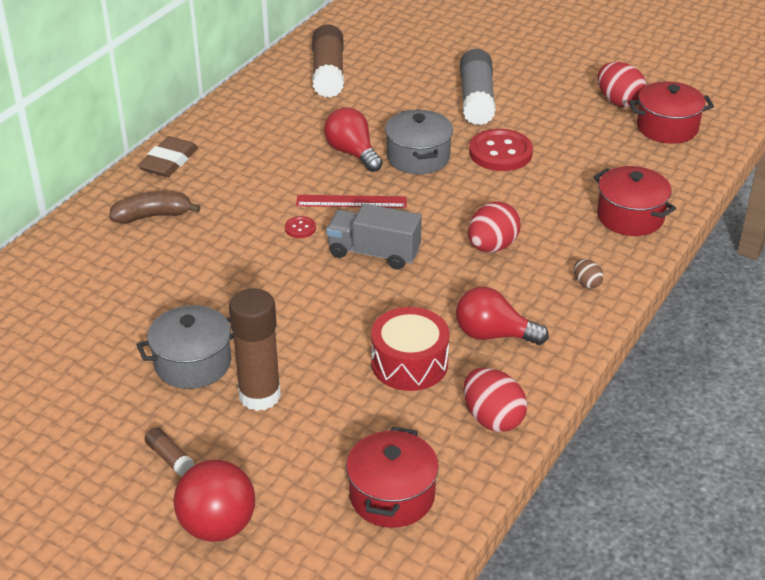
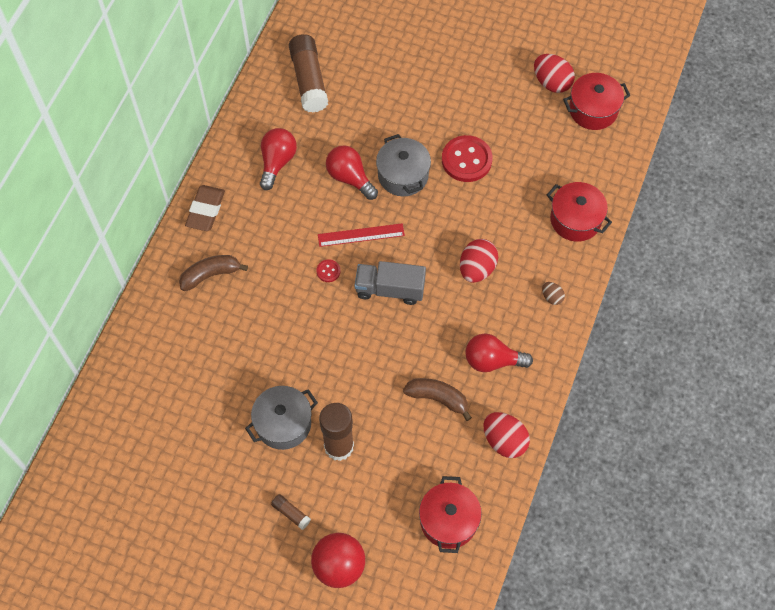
camera: 10 degrees left, 25 degrees up
(269, 132) = (277, 162): none -> red light bulb
(409, 363) = (438, 398): red drum -> brown banana
(476, 99) = (437, 96): grey glue stick -> none

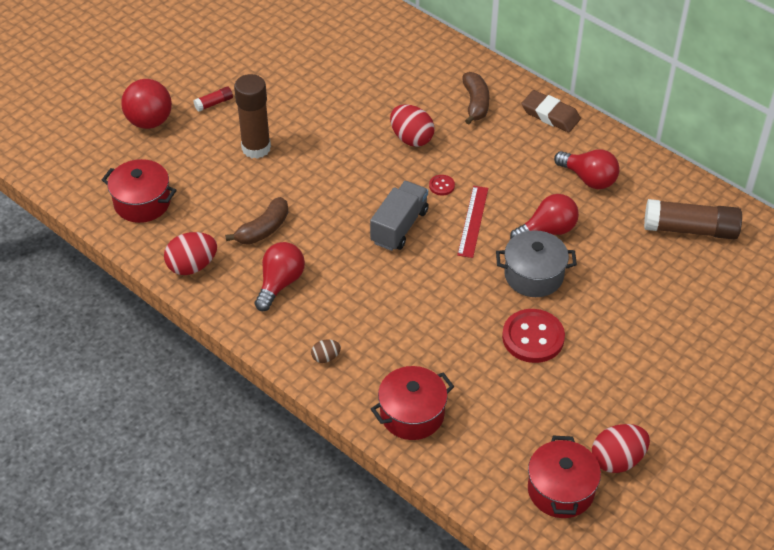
camera: 110 degrees right, 15 degrees down
(283, 423) = (299, 117): grey pot -> none
(291, 513) = (214, 103): brown glue stick -> red glue stick
(477, 269) = (390, 303): red egg -> red egg (411, 138)

